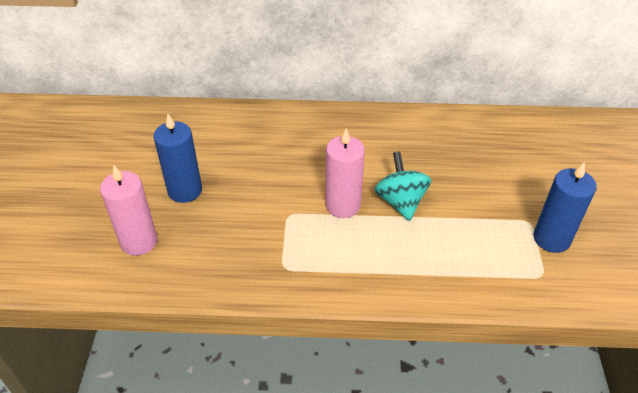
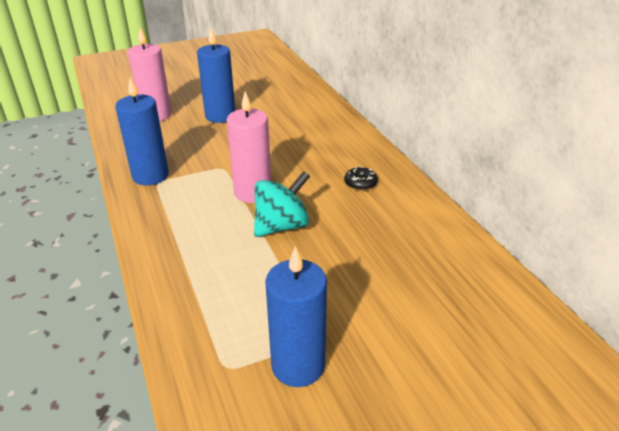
camera: 65 degrees right, 10 degrees down
(269, 271) = (150, 176): none -> blue candle
(367, 139) = (360, 183): none -> black donut

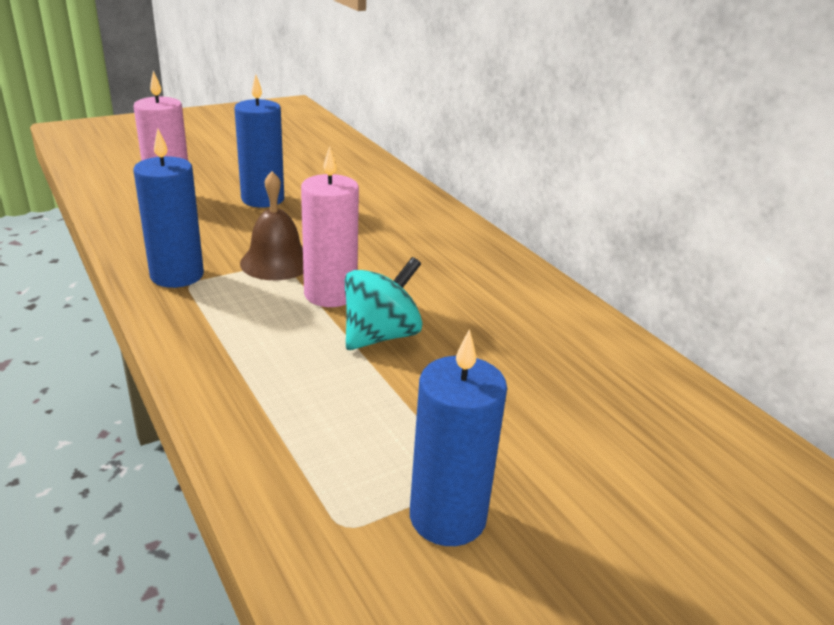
camera: 10 degrees left, 5 degrees down
(220, 166) = (276, 262): none -> brown bell
(360, 183) = (475, 280): black donut -> none

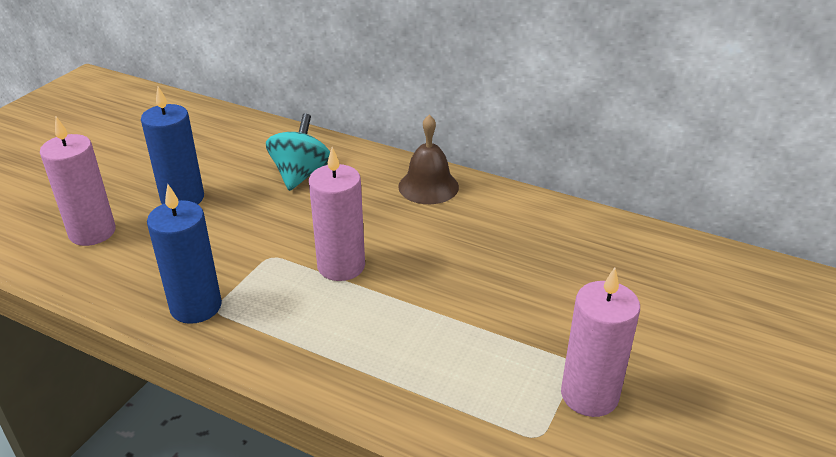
camera: 30 degrees left, 5 degrees up
(276, 262) = (266, 256): brown bell -> brown bell (428, 186)
(381, 335) = (415, 284): turquoise spinning top -> turquoise spinning top (300, 175)
(447, 517) = (589, 395): blue candle -> pink candle

